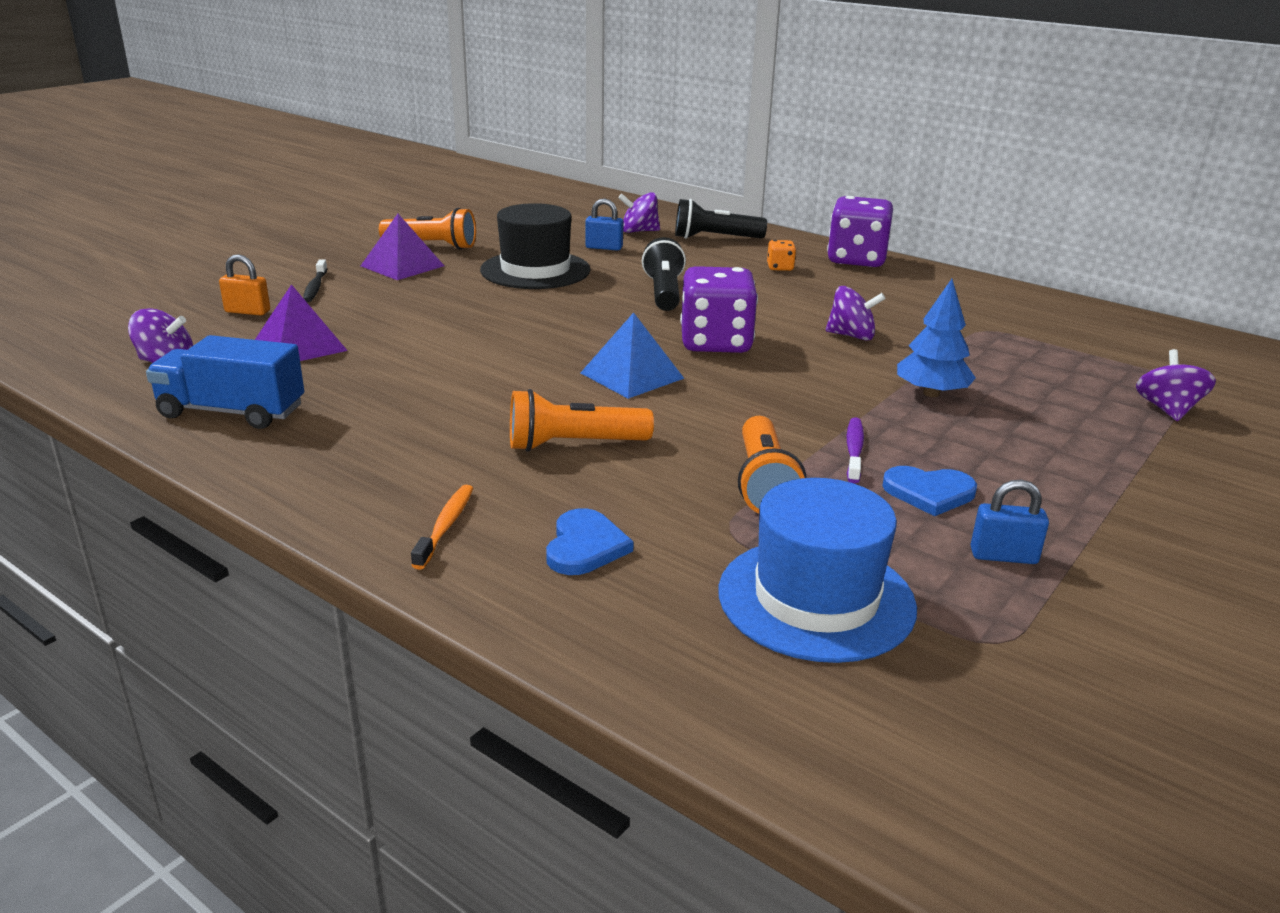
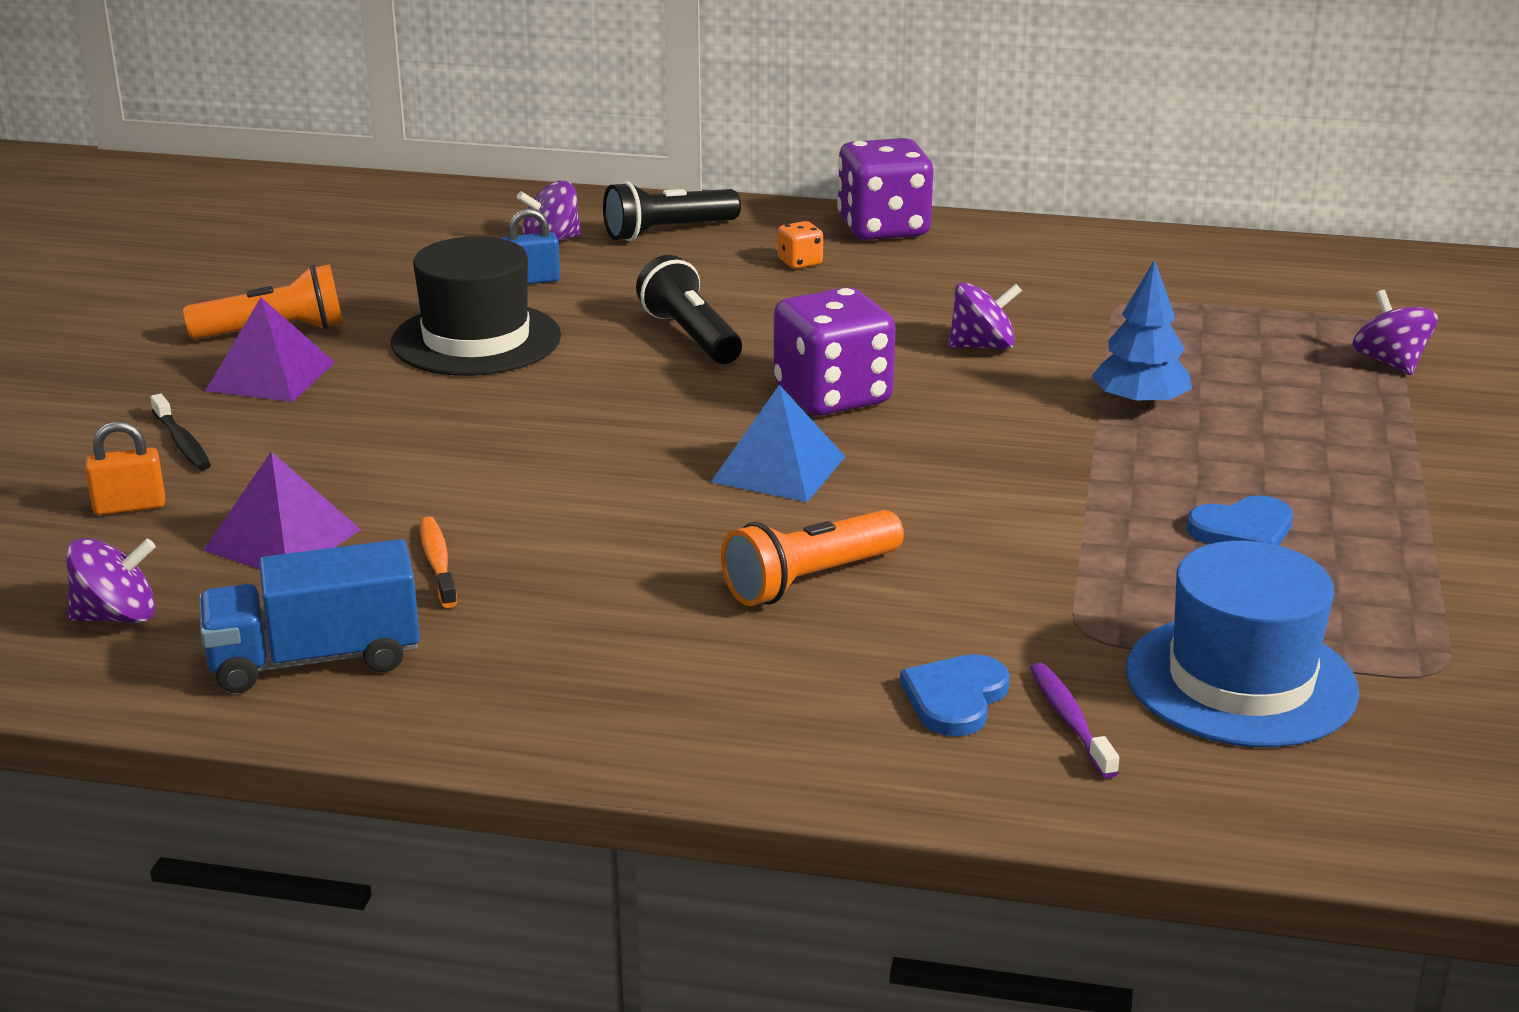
camera: 25 degrees left, 0 degrees up
(446, 526) = (775, 723): orange toothbrush -> orange toothbrush (438, 563)
(585, 546) = (955, 698): blue heart -> blue heart turned 135 degrees counterclockwise
(764, 484) = (1069, 569): orange flashlight -> none
(854, 450) = (1123, 500): purple toothbrush -> purple toothbrush (1070, 720)
(1003, 556) = (1371, 580): blue padlock -> none

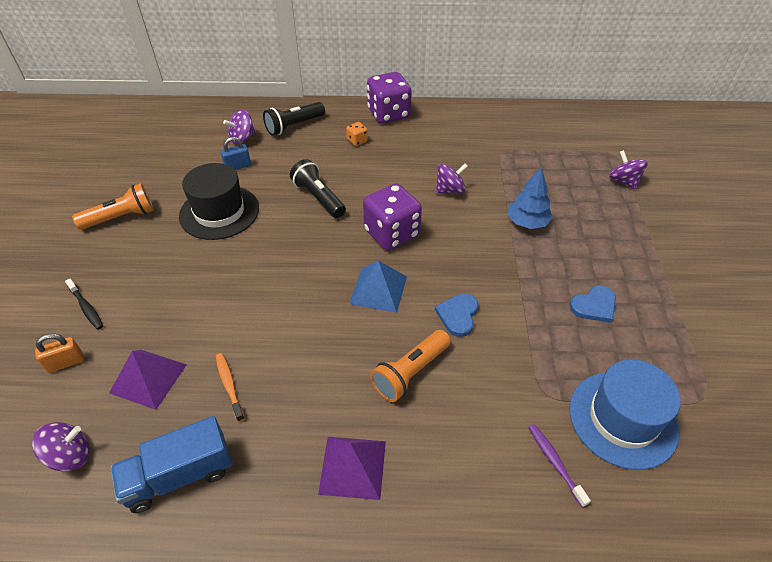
camera: 10 degrees left, 20 degrees up
(270, 376) = (124, 251): purple pyramid -> purple pyramid (352, 467)
(955, 698) = (498, 454): blue heart -> blue heart (458, 315)

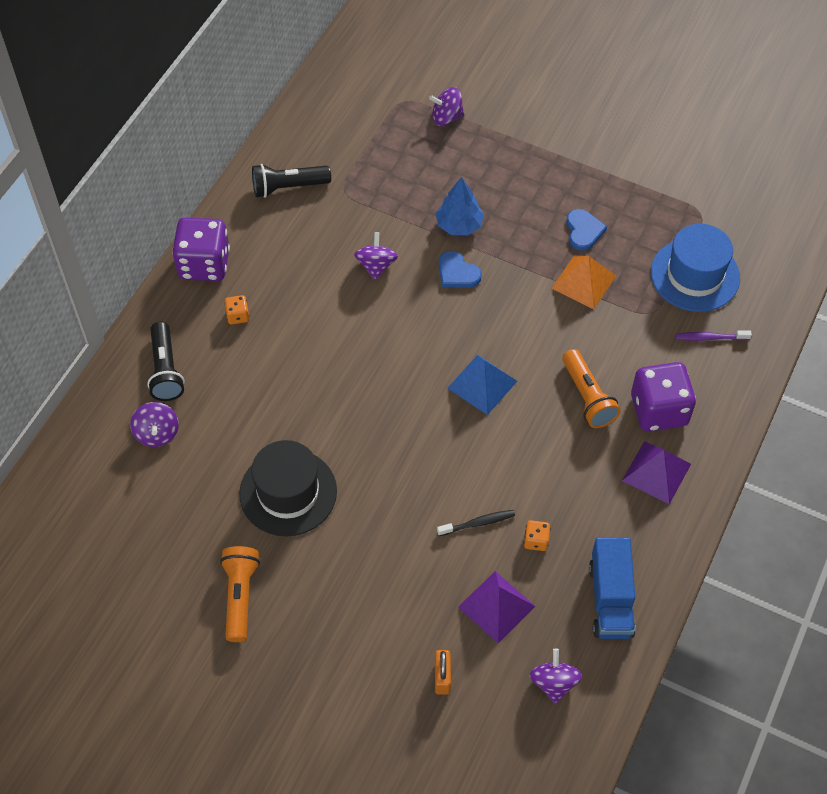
camera: 65 degrees left, 10 degrees up
(86, 308) = (374, 650): black toothbrush -> black toothbrush (478, 523)
(229, 385) = (536, 540): orange toothbrush -> orange dice
(238, 166) = (213, 453): blue padlock -> none
(318, 198) = (319, 389): black flashlight -> black flashlight (288, 187)
(391, 233) = (412, 343): purple dice -> purple dice (659, 410)
(458, 315) = (544, 335): blue heart -> blue heart (457, 272)
(538, 325) = (583, 282): none -> orange pyramid

